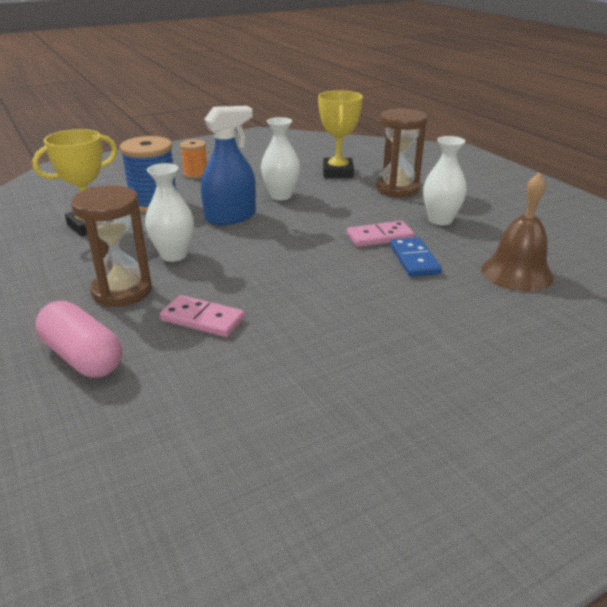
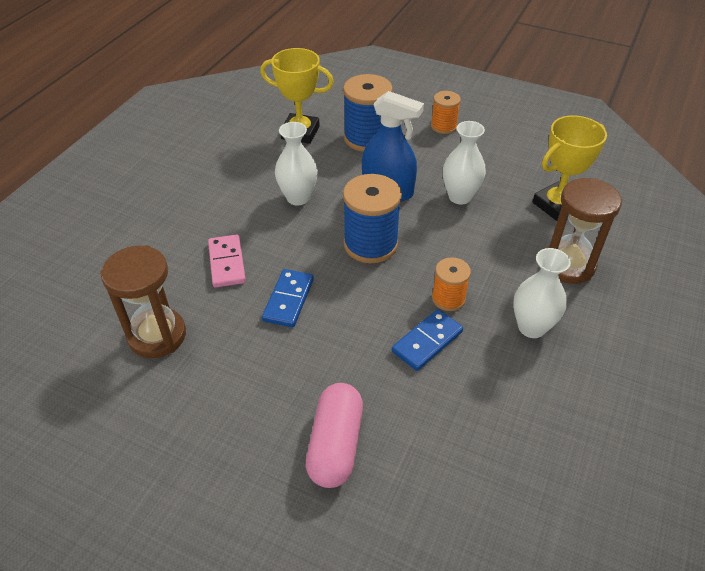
camera: 55 degrees right, 15 degrees up
(82, 357) = (145, 235): pink capsule -> pink capsule (335, 444)
(122, 291) = (229, 204): brown hourglass -> brown hourglass (157, 335)
(281, 244) = (370, 244): none -> blue spool
(295, 303) = (288, 300): none -> blue domino
(379, 237) = (448, 298): pink domino -> orange spool
(517, 273) = (475, 430): brown bell -> none

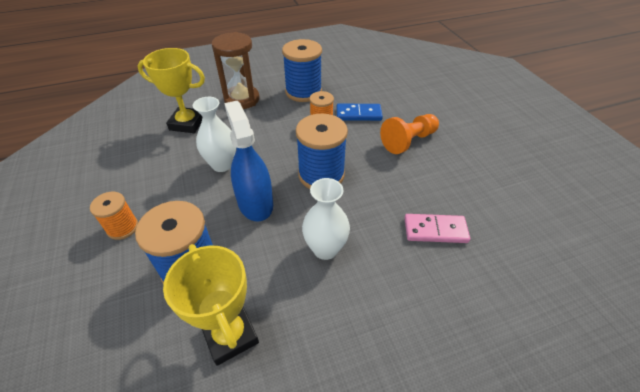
camera: 135 degrees left, 0 degrees up
(157, 335) = (521, 210): brown hourglass -> none
(226, 263) = (435, 230): pink domino -> pink domino turned 60 degrees clockwise
(288, 300) = (412, 176): blue domino -> none
(332, 343) = (408, 141): none -> orange pawn
(335, 444) = (447, 108): pink capsule -> none
(531, 327) = (303, 92): white vase -> blue spool

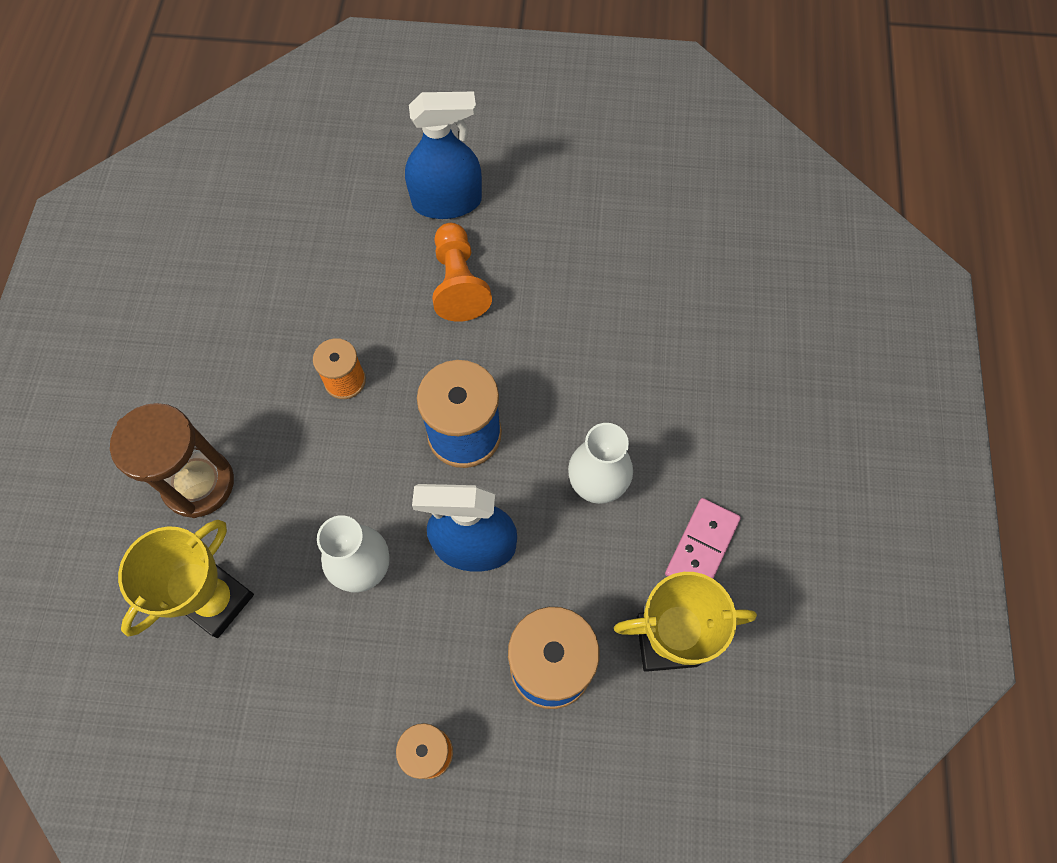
camera: 65 degrees left, 20 degrees up
(303, 92) = (242, 372): blue spool -> none
(358, 114) = (357, 316): blue domino -> none
(435, 230) = (628, 346): pink domino -> pink domino (702, 547)
(451, 120) = (447, 202): none -> blue spray bottle

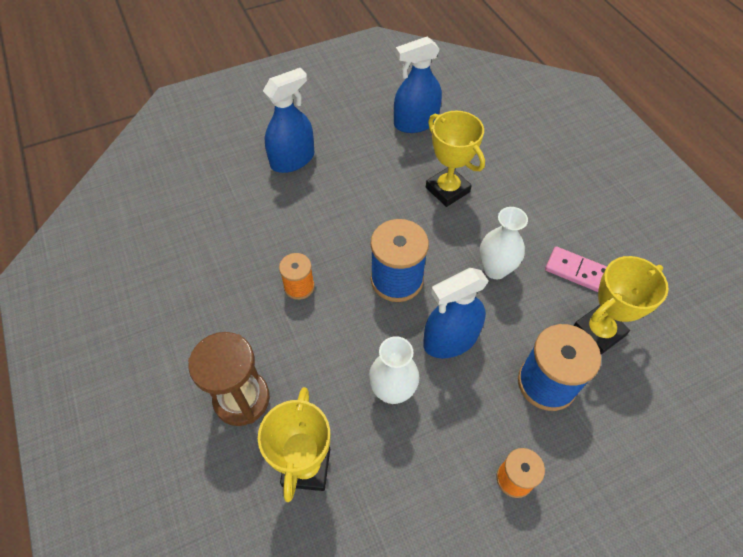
camera: 30 degrees left, 10 degrees down
(458, 283) = (332, 199): orange pawn -> none
(615, 343) = (447, 190): none -> yellow trophy
(643, 223) = (415, 123): none -> blue spray bottle
(702, 547) = (577, 271): pink domino -> pink domino turned 60 degrees counterclockwise

